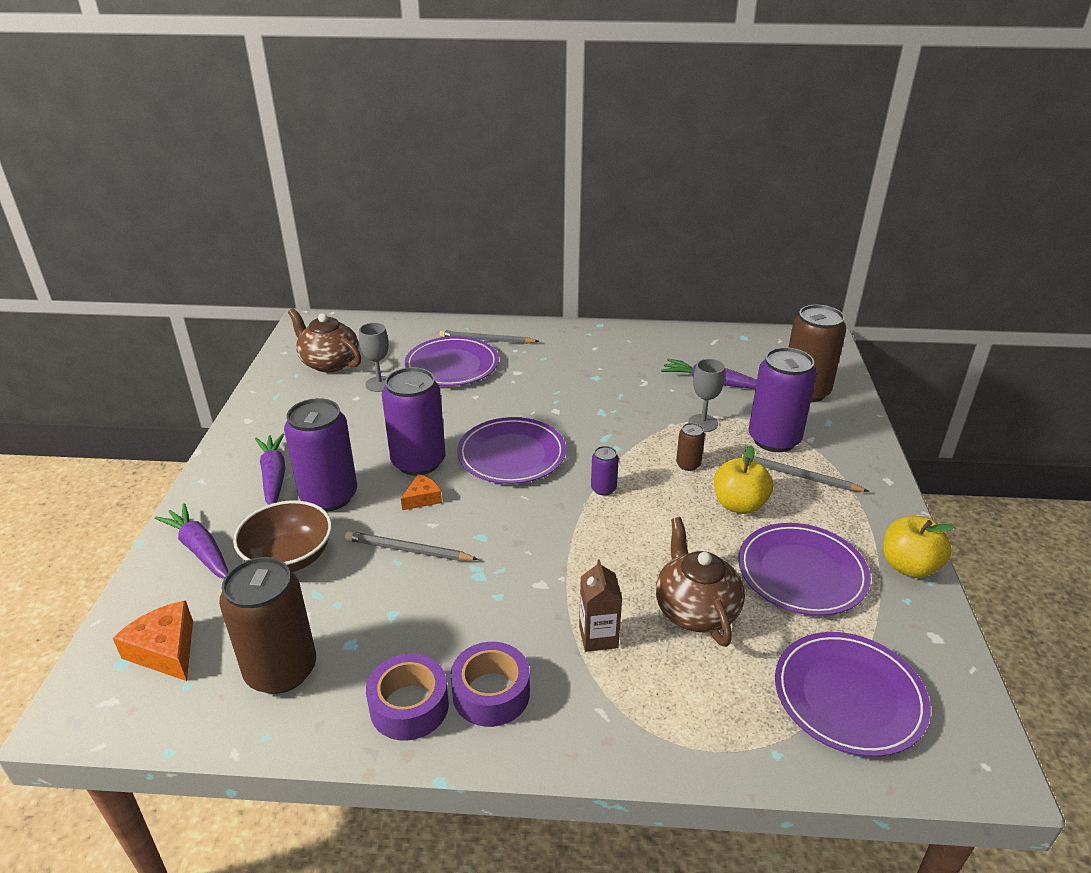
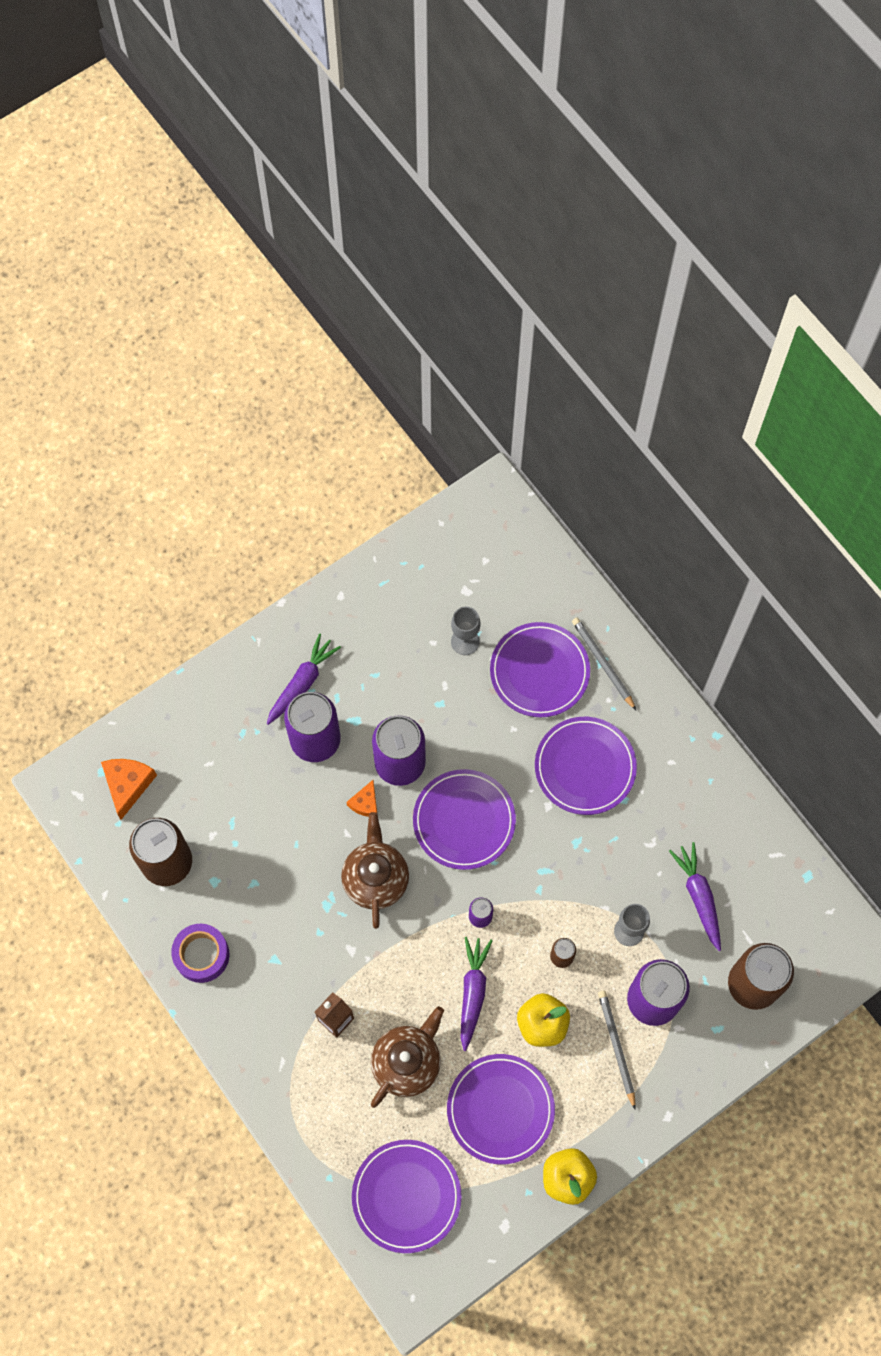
camera: 50 degrees right, 35 degrees up
(200, 549) = (205, 714): purple carrot -> purple carrot (473, 992)
(289, 557) = (244, 775): brown bowl -> none
(329, 363) = (458, 573): brown teapot -> brown teapot (375, 878)
(408, 550) = (311, 841): grey pencil -> none
(422, 498) = (365, 803): orange cheese -> orange cheese turned 105 degrees clockwise
(491, 693) = (245, 992): purple tape -> none
(549, 381) = (585, 767): none -> purple plate

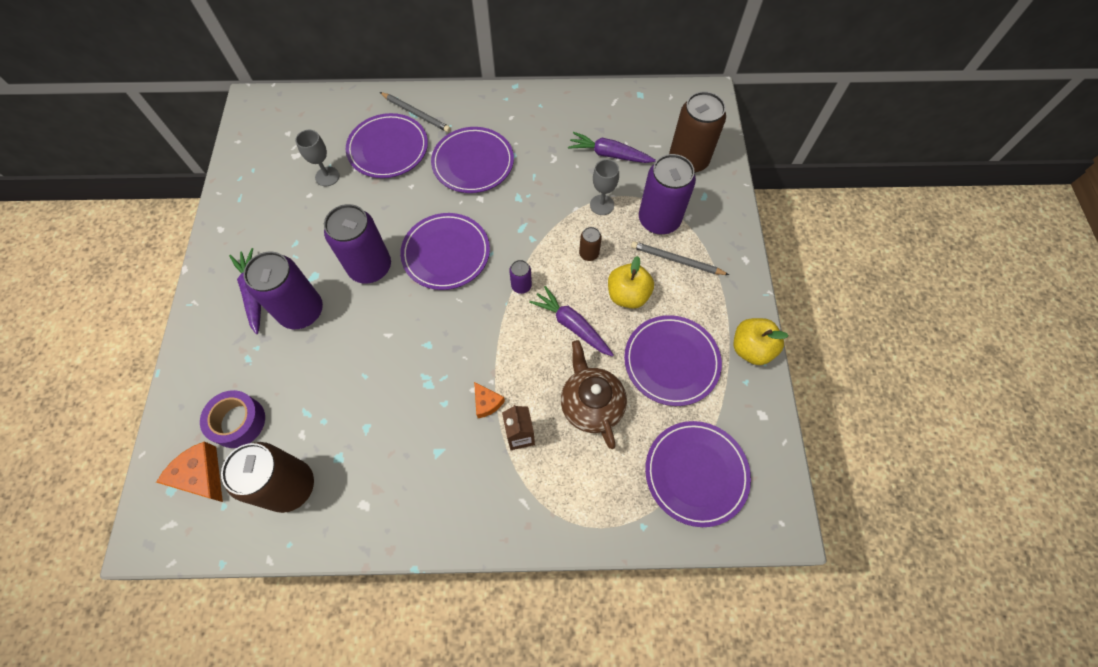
camera: 55 degrees left, 5 degrees down
(201, 955) = (387, 509): purple tape -> purple tape (238, 422)
(365, 803) = (377, 308): orange cheese -> orange cheese (487, 402)
(375, 878) = (437, 336): brown teapot -> none
(602, 663) = (416, 113): grey pencil -> grey pencil turned 150 degrees counterclockwise

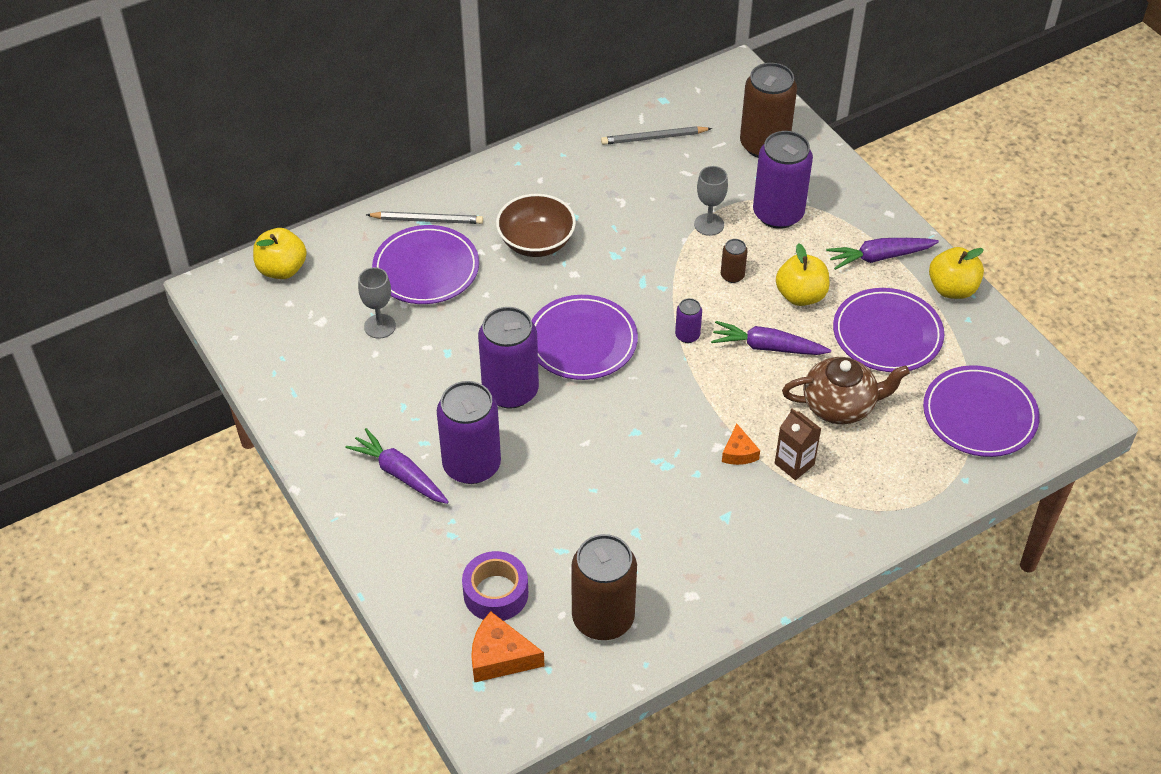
camera: 30 degrees left, 15 degrees down
(302, 107) = (282, 269): none -> yellow apple
(473, 163) = (536, 242): purple plate -> brown bowl
(487, 402) = (739, 452): orange cheese -> orange cheese turned 60 degrees clockwise
(591, 404) = (840, 405): brown teapot -> brown teapot turned 135 degrees clockwise
(609, 154) = (678, 173): purple carrot -> purple carrot (879, 257)
(676, 260) = (824, 243): grey pencil -> grey pencil (654, 138)

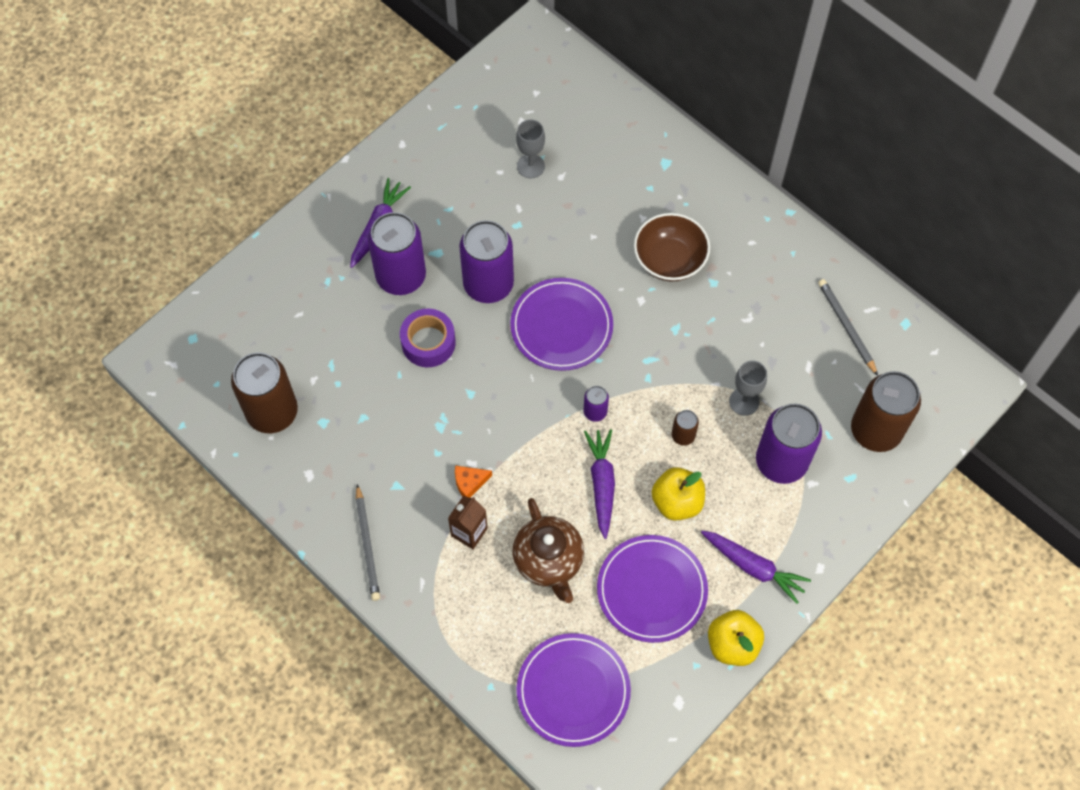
camera: 75 degrees right, 15 degrees up
(282, 269) = (572, 75): yellow apple -> none
(426, 269) = (608, 181): purple plate -> none
(427, 220) = (667, 165): grey pencil -> grey pencil (367, 545)
(495, 593) = (278, 328): purple tape -> purple tape (428, 342)
(500, 657) = (220, 346): orange cheese -> none
(879, 257) = (753, 567): purple carrot -> purple carrot turned 150 degrees clockwise

